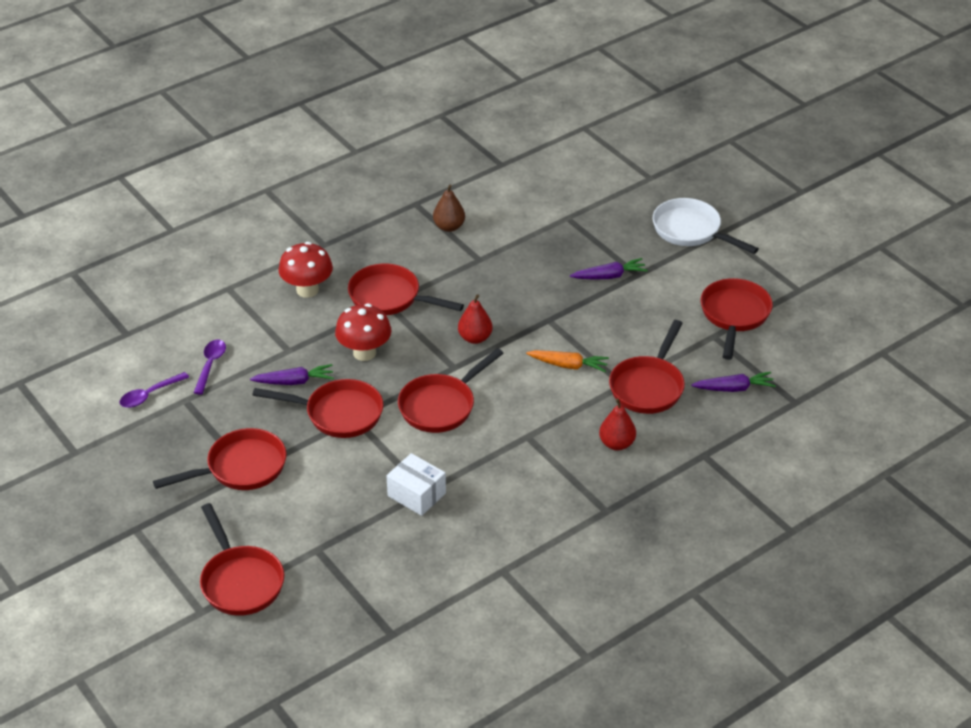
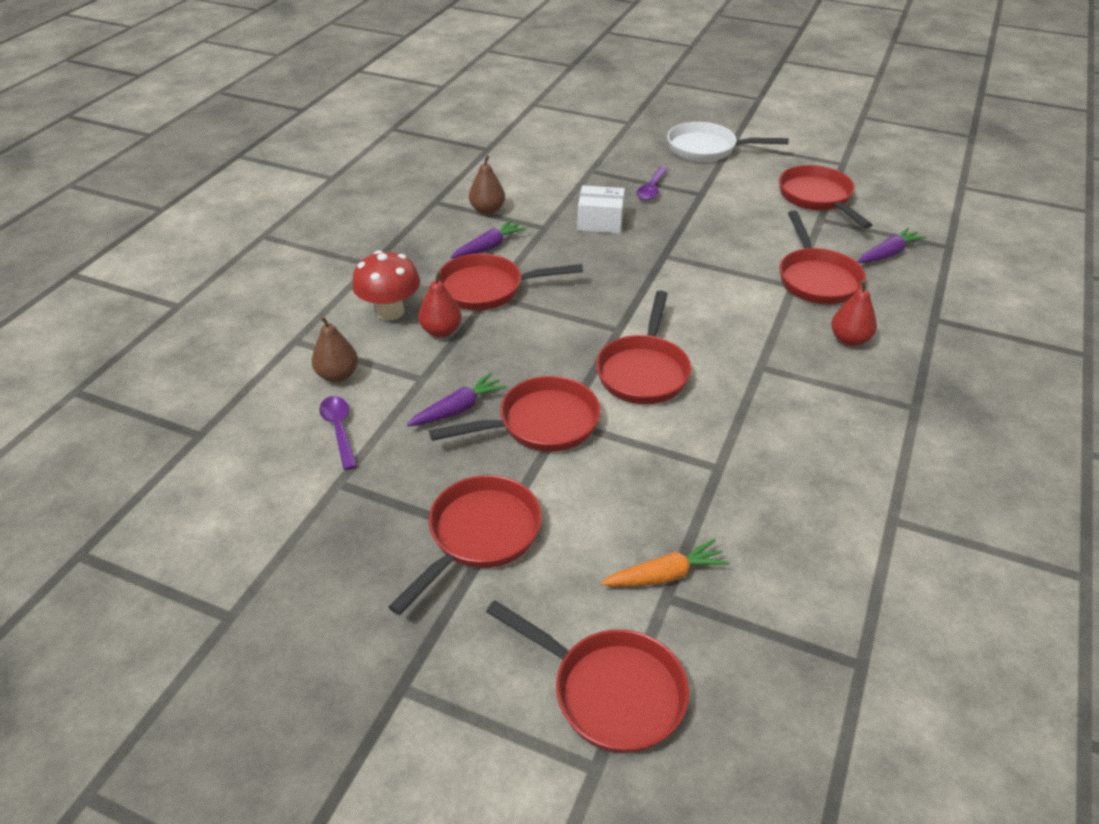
camera: 30 degrees left, 0 degrees up
(149, 395) = (285, 496): purple spoon -> purple spoon (652, 189)
(237, 326) = (338, 375): none -> brown pear
(364, 353) = (510, 350): red mushroom -> none
(416, 494) = (713, 475): white box -> white box (600, 222)
(475, 338) = (611, 295): red pear -> red pear (441, 331)
(568, 365) = (726, 287): orange carrot -> orange carrot (665, 575)
(609, 276) = (678, 203): purple carrot -> purple carrot (489, 247)

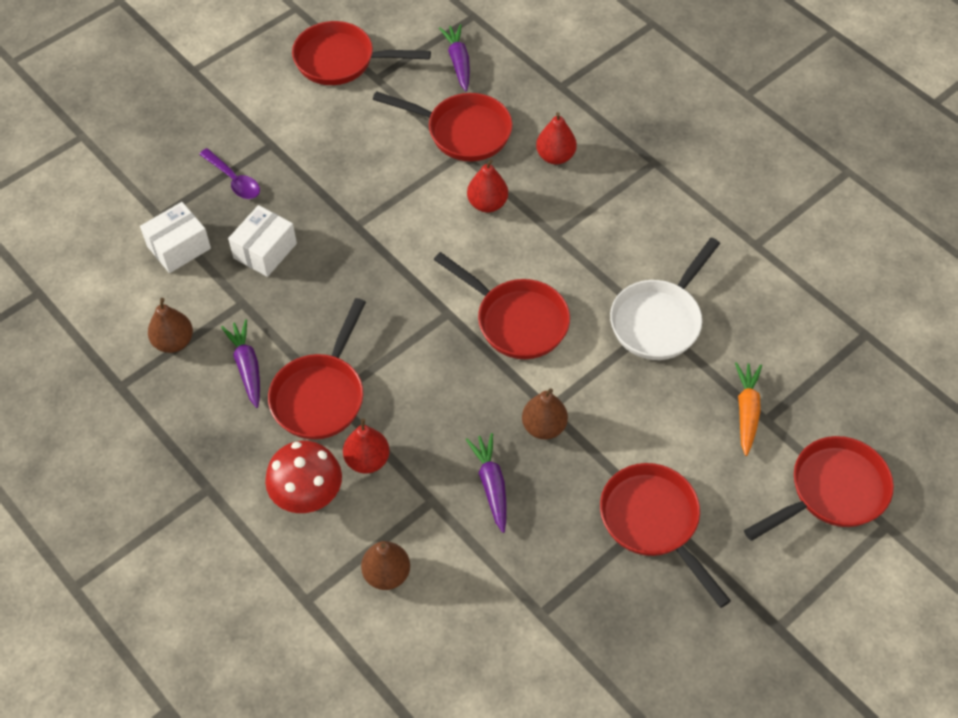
camera: 65 degrees left, 15 degrees up
(339, 430) = (469, 594): purple spoon -> none
(541, 424) = (544, 427): red pan -> brown pear
(570, 186) = (179, 247): none -> white box
(707, 149) = (190, 97): white pan -> white pan (659, 320)
(754, 316) = (487, 204): none -> red pear

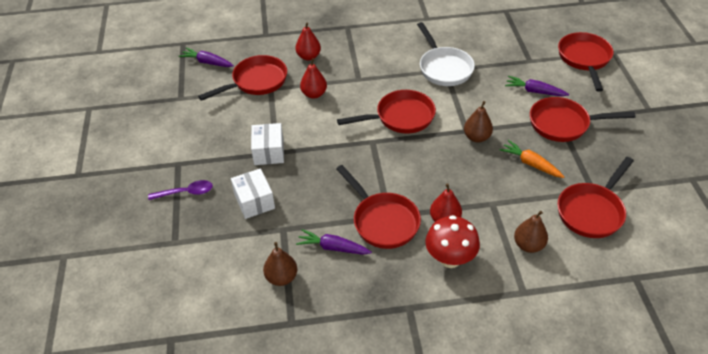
camera: 55 degrees left, 10 degrees down
(179, 247) = (210, 243): white box -> white box (269, 152)
(341, 60) = (151, 106): red pan -> red pan (592, 211)
(491, 485) = (499, 174): purple carrot -> purple carrot (534, 91)
(746, 411) = (520, 64): orange carrot -> orange carrot (530, 164)

